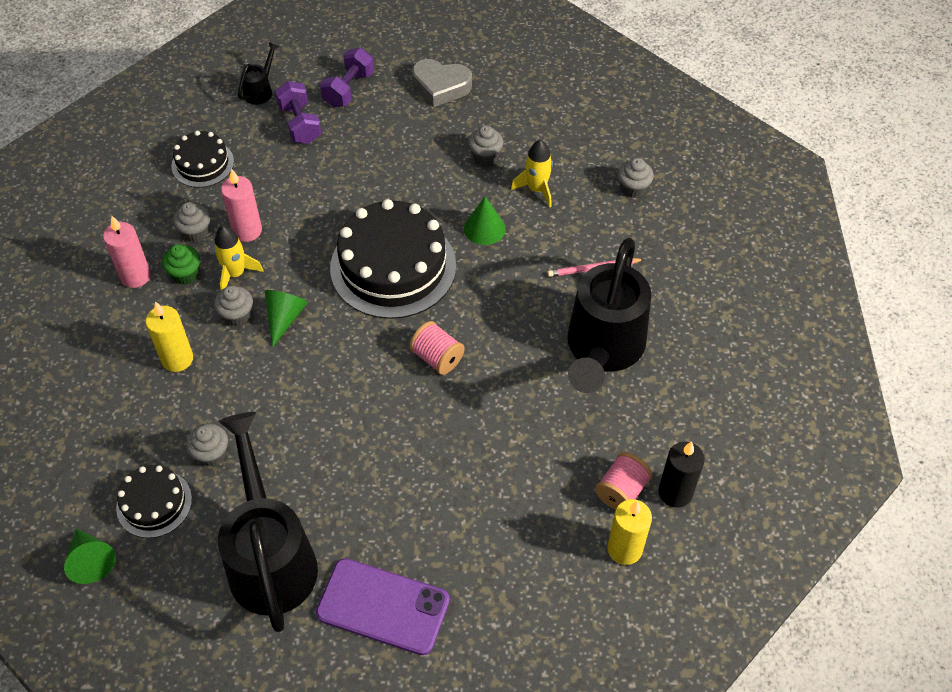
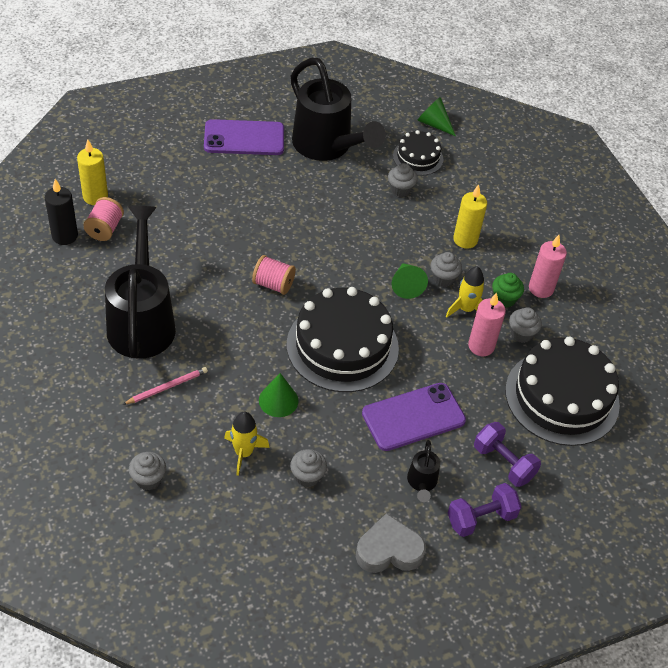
camera: 155 degrees right, 5 degrees down
(202, 164) = (562, 397): black cake -> black cake, size x1.91
(260, 90) = (566, 491): black watering can -> black watering can (421, 483)
(349, 89) = (481, 518): purple dumbbell -> purple dumbbell turned 60 degrees clockwise
(359, 181) = (413, 417): none -> purple phone

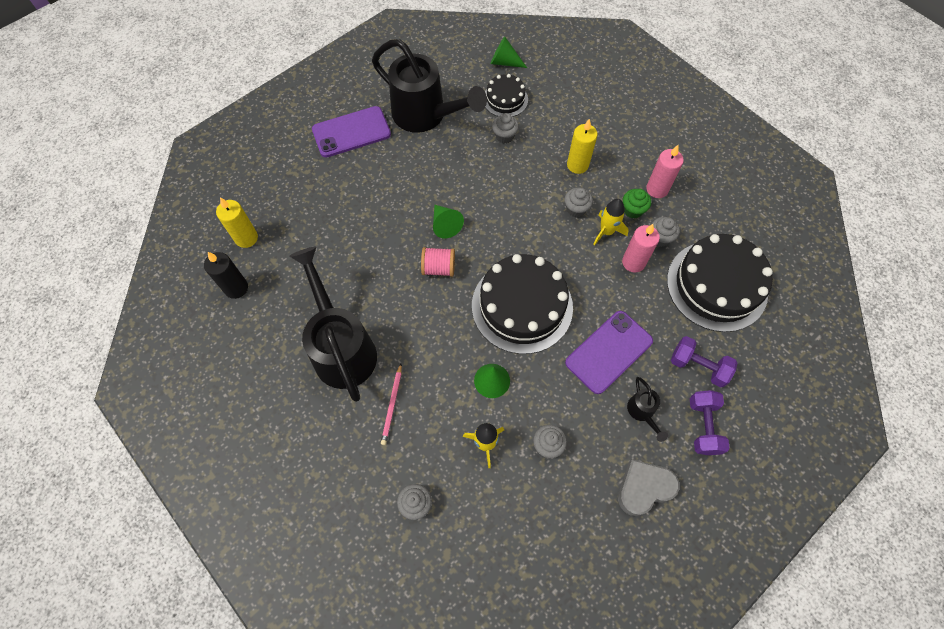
camera: 15 degrees left, 15 degrees up
(105, 229) = (269, 267): pink spool -> none
(167, 387) = (392, 405): pink pencil -> pink pencil turned 150 degrees clockwise
(406, 285) = (549, 227): green cone -> green cone (445, 225)
(481, 518) = (703, 426): purple dumbbell -> purple dumbbell turned 45 degrees counterclockwise

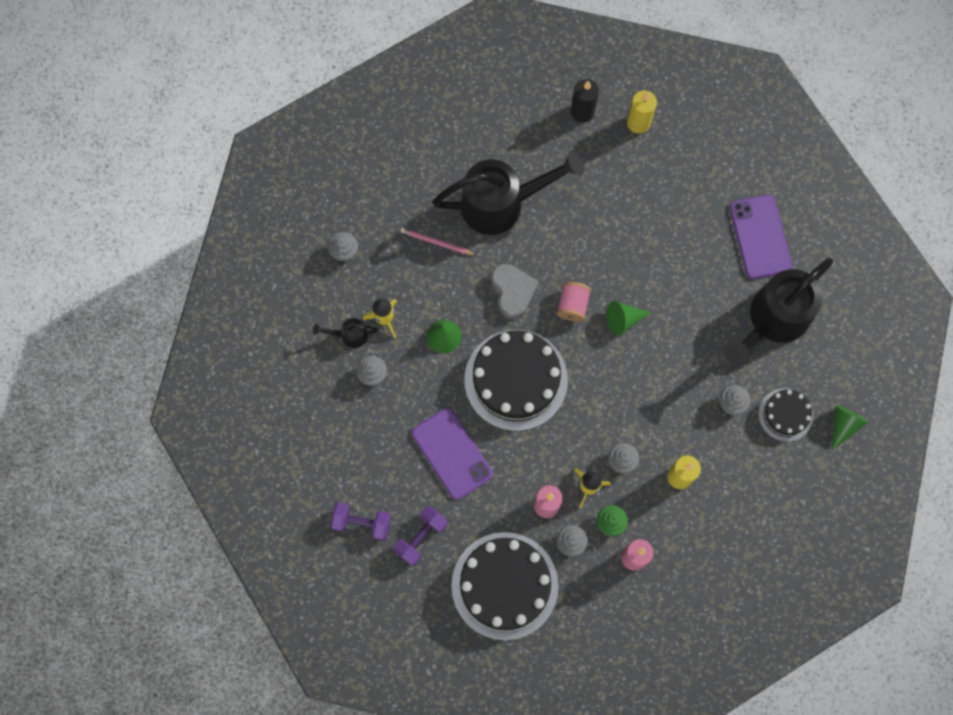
camera: 100 degrees right, 10 degrees up
(642, 412) = (386, 469): black watering can -> black watering can (349, 335)
(644, 488) = (317, 451): grey heart -> grey heart (513, 292)

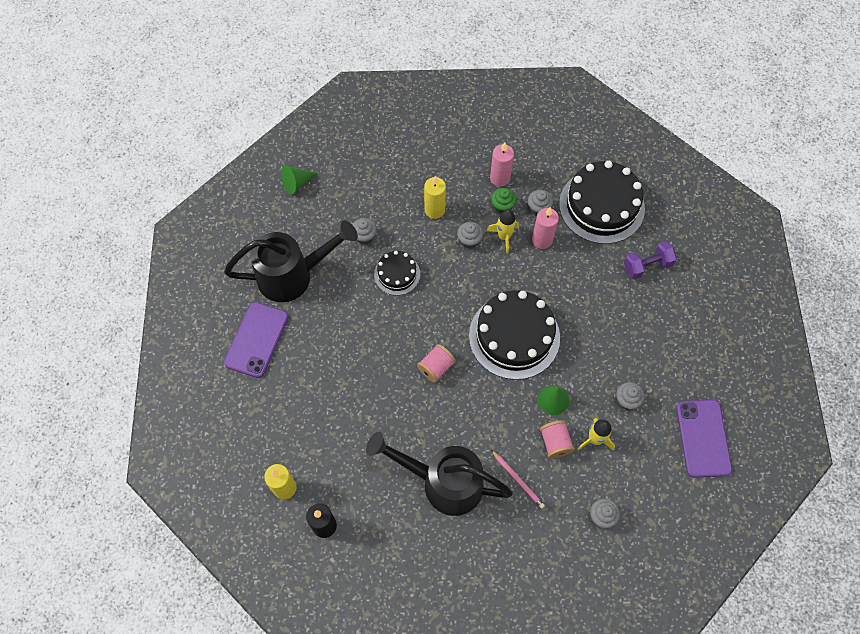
camera: 150 degrees left, 10 degrees down
(349, 335) = (631, 442): black watering can -> none
(361, 523) = (687, 298): purple dumbbell -> none
(420, 295) = (555, 443): none -> pink spool
(452, 453) = (593, 310): purple phone -> purple phone (703, 438)
(513, 292) = (477, 404): grey heart -> none
(623, 320) = (404, 336): green cone -> none
(785, 415) = (332, 210): black cake -> black cake (397, 274)

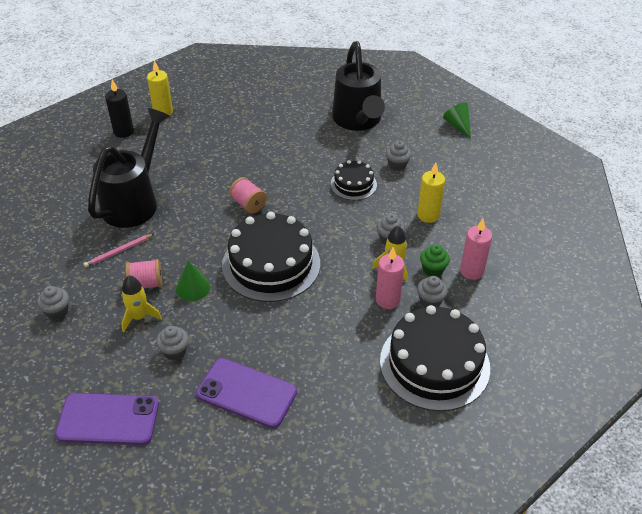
camera: 95 degrees right, 20 degrees down
(257, 339) = (298, 100): purple phone -> purple phone (247, 393)
(647, 266) = (345, 399): purple dumbbell -> none

